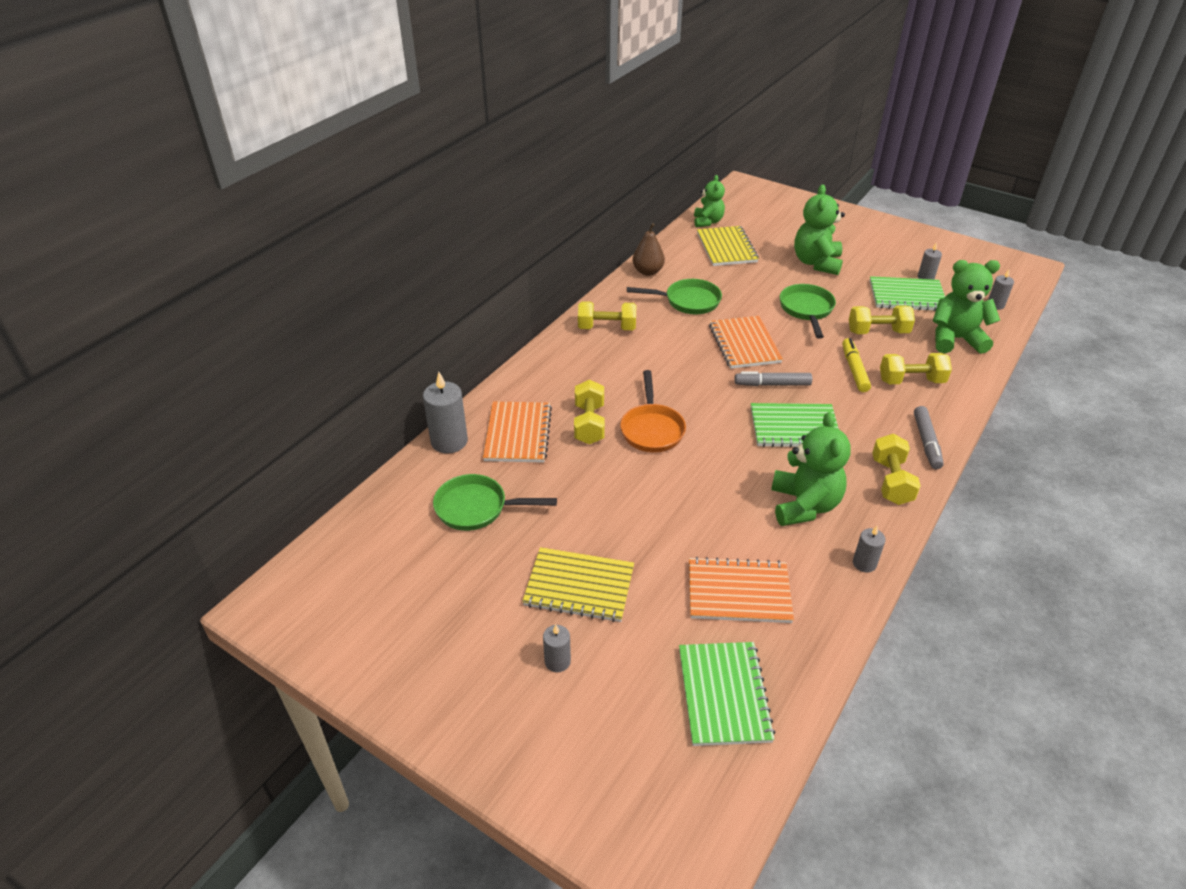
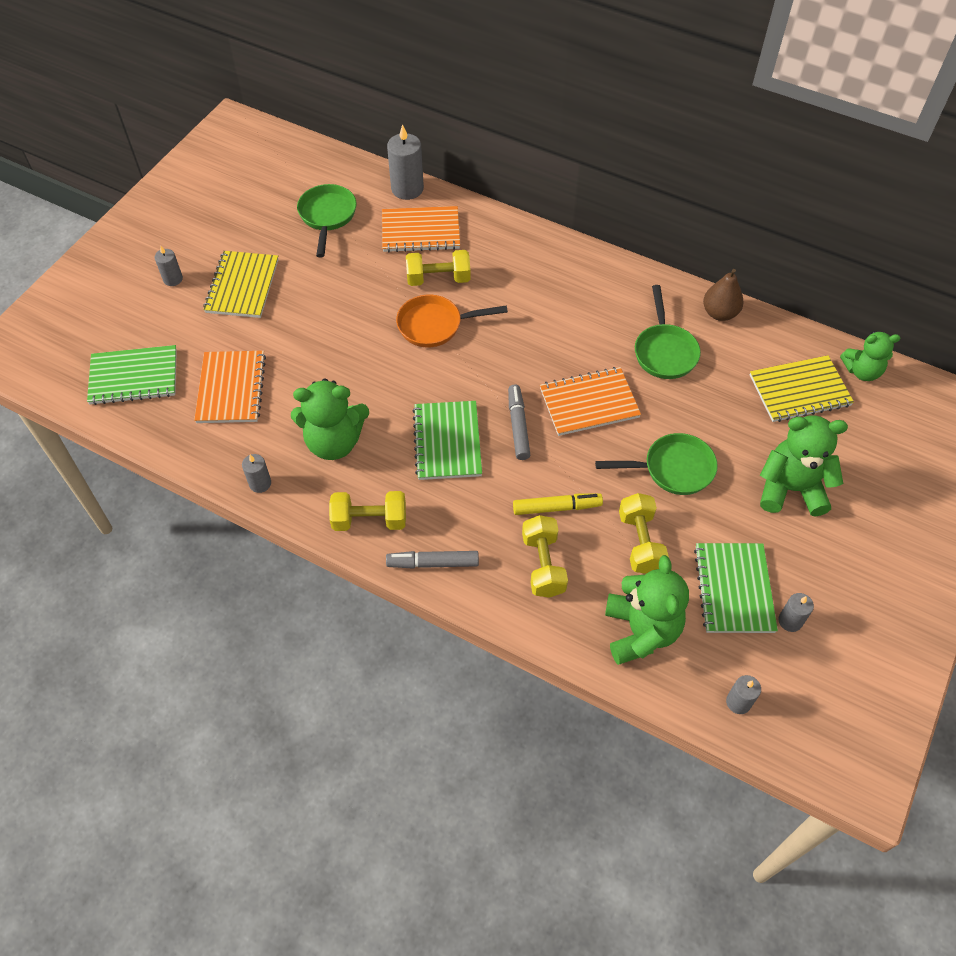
camera: 85 degrees right, 15 degrees up
(607, 328) = (597, 282): yellow dumbbell -> none

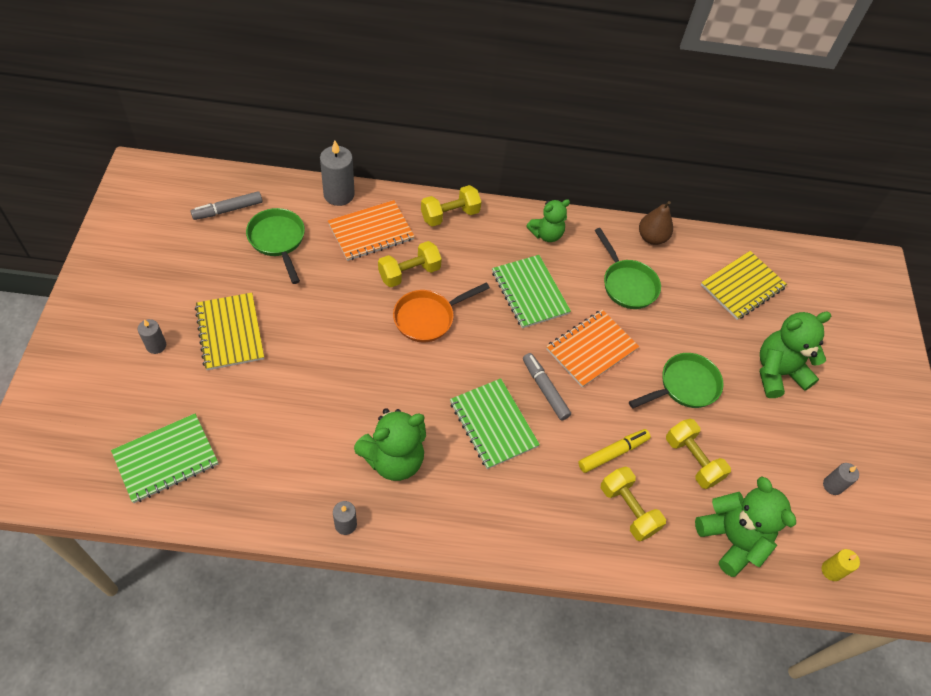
camera: 30 degrees left, 0 degrees up
(231, 388) = (270, 439): orange notebook -> none
(369, 520) = (463, 523): yellow dumbbell -> yellow dumbbell (450, 215)
(433, 563) = (538, 543): grey marker -> grey marker (228, 210)
(733, 589) = (780, 474): green notebook -> green notebook (529, 292)
(738, 702) = (831, 570): grey candle -> yellow candle
(862, 371) = (777, 256): green teddy bear -> green teddy bear (546, 234)

